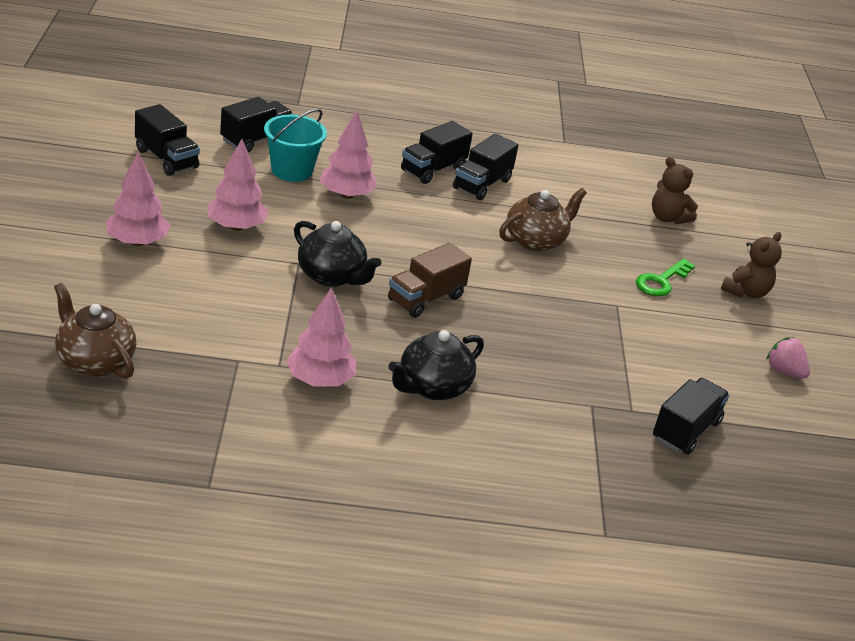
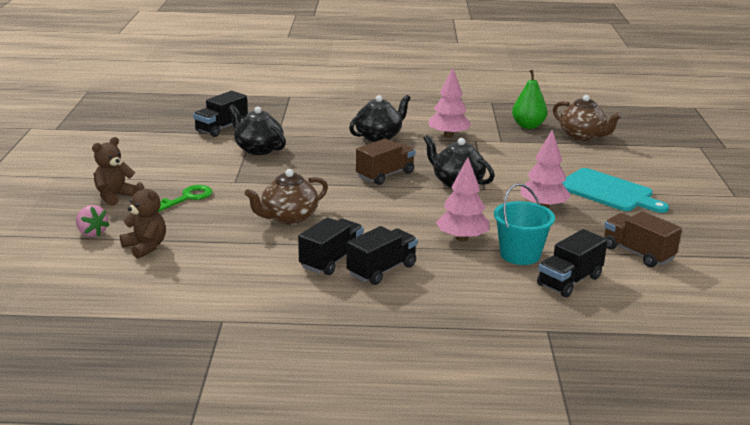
camera: 175 degrees left, 10 degrees down
(137, 242) = (608, 191): pink tree -> turquoise cutting board
(166, 159) = (638, 253): black truck -> brown truck
(174, 398) = (528, 126): none -> green pear
(610, 370) = (258, 149): none -> black teapot
(784, 371) = (127, 155): pink strawberry -> pink strawberry (92, 233)

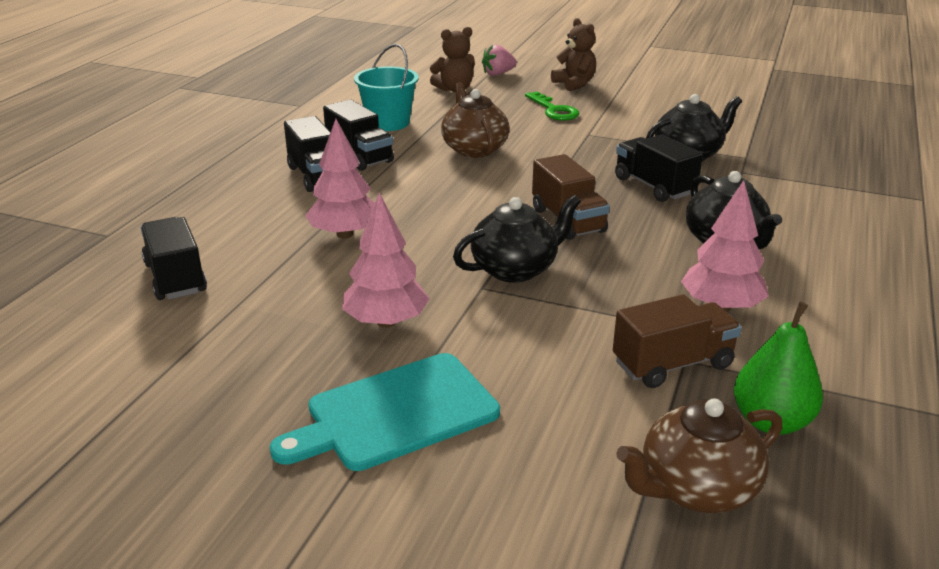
camera: 110 degrees right, 5 degrees up
(221, 128) = (770, 142): black truck -> black truck (654, 186)
(520, 255) = (269, 262): turquoise bucket -> turquoise bucket (388, 123)
(638, 253) = (178, 360): brown truck -> brown truck (672, 364)

